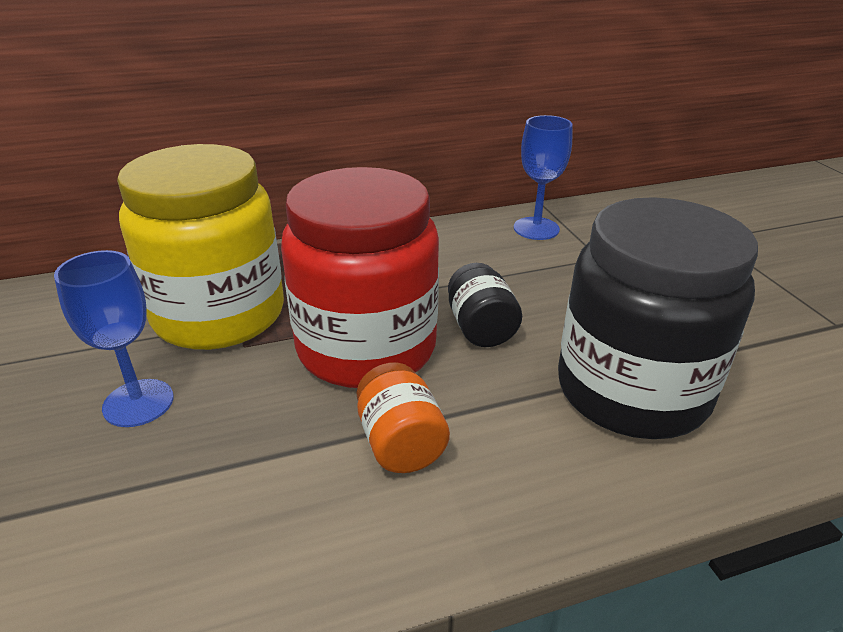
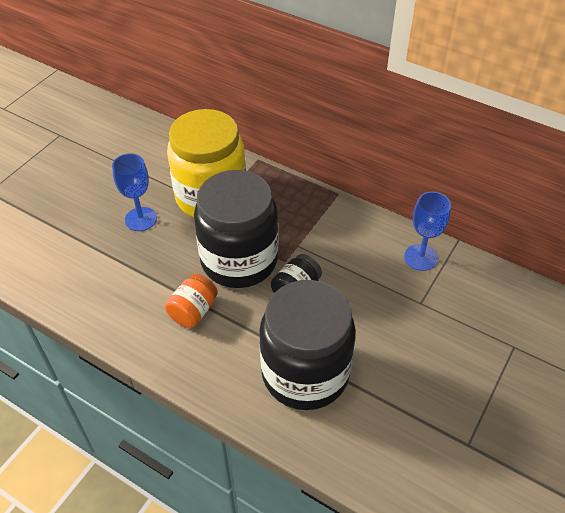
camera: 50 degrees right, 15 degrees up
(366, 348) = (239, 260): red jar -> black jar

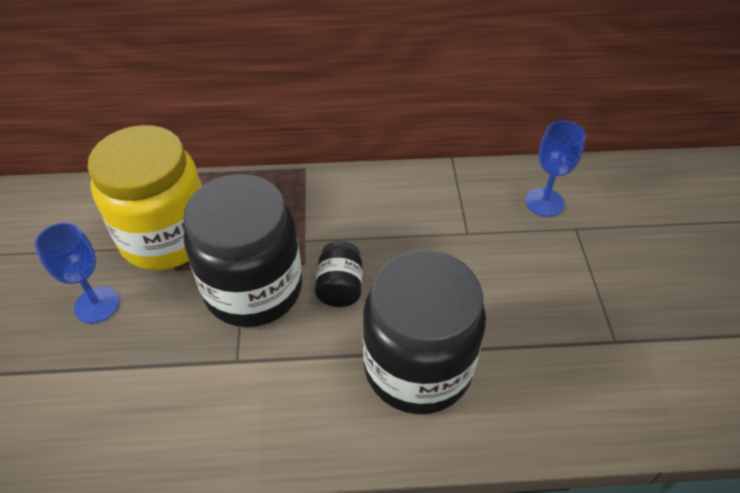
camera: 35 degrees left, 0 degrees up
(193, 311) = (244, 374): orange jar -> none
(420, 257) = (432, 190): blue goblet -> blue goblet (544, 202)

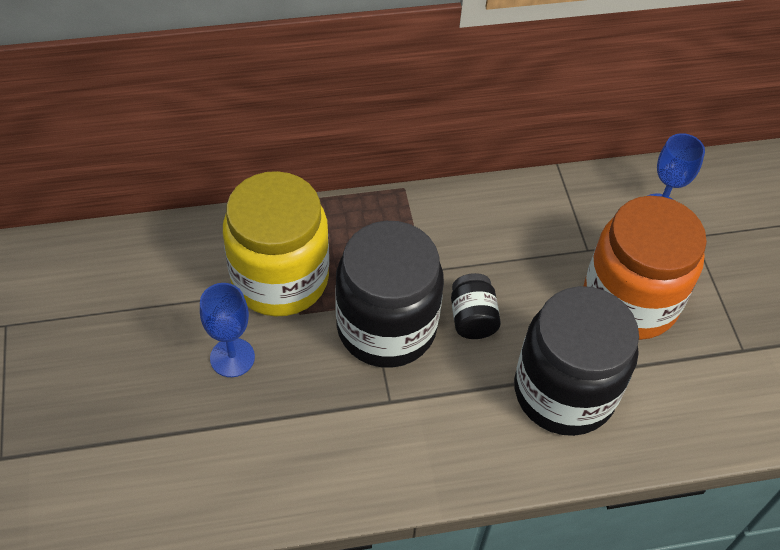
camera: 10 degrees left, 5 degrees up
(501, 283) = (629, 301): none -> orange jar

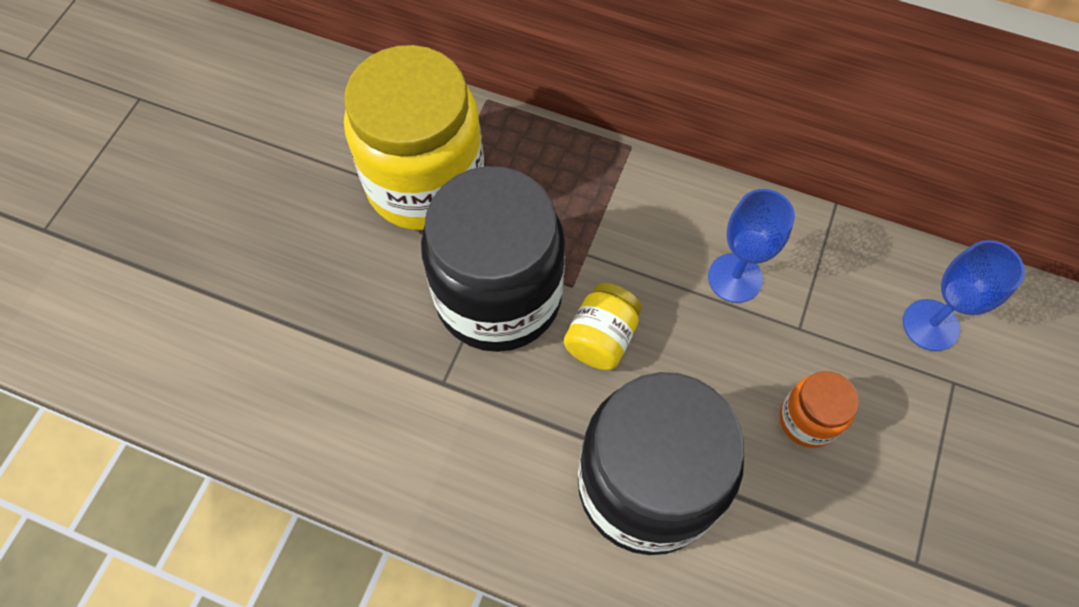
camera: 35 degrees right, 10 degrees up
(232, 357) = (318, 244): blue goblet -> blue goblet (735, 278)
(472, 318) = (601, 338): black jar -> yellow jar
(629, 301) = (808, 420): orange jar -> orange jar, size x0.44

